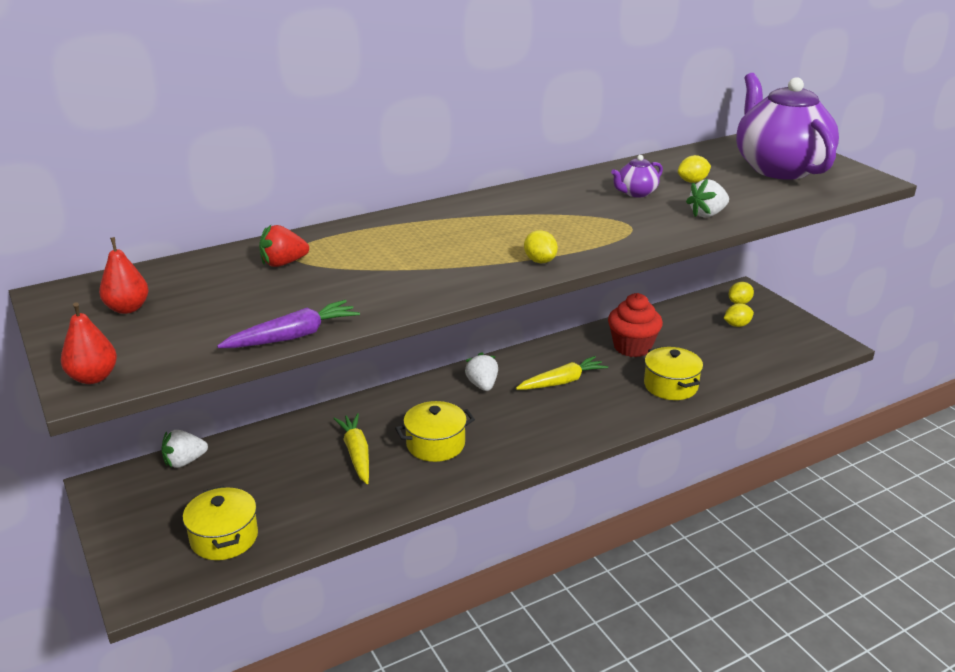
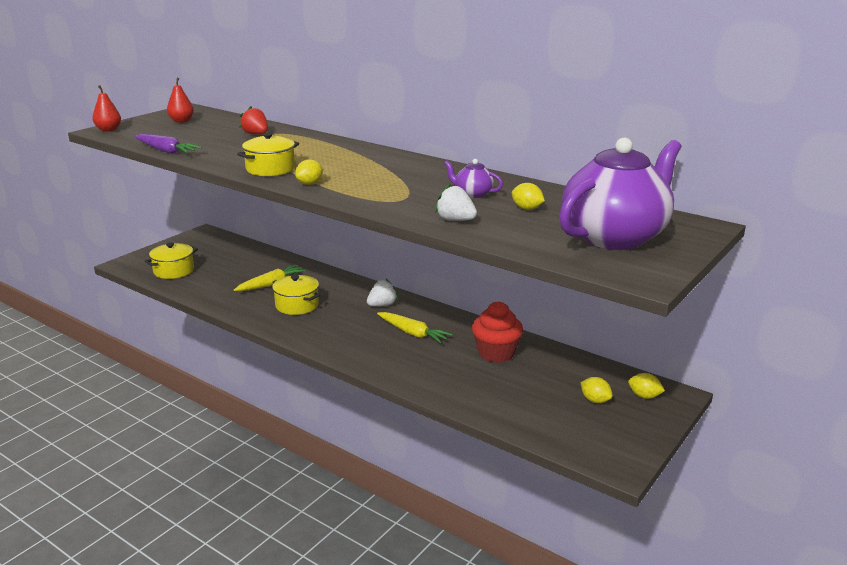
camera: 65 degrees right, 5 degrees down
(184, 462) = (235, 243): white strawberry -> none
(670, 386) = (448, 381): yellow pot -> yellow pot (270, 169)

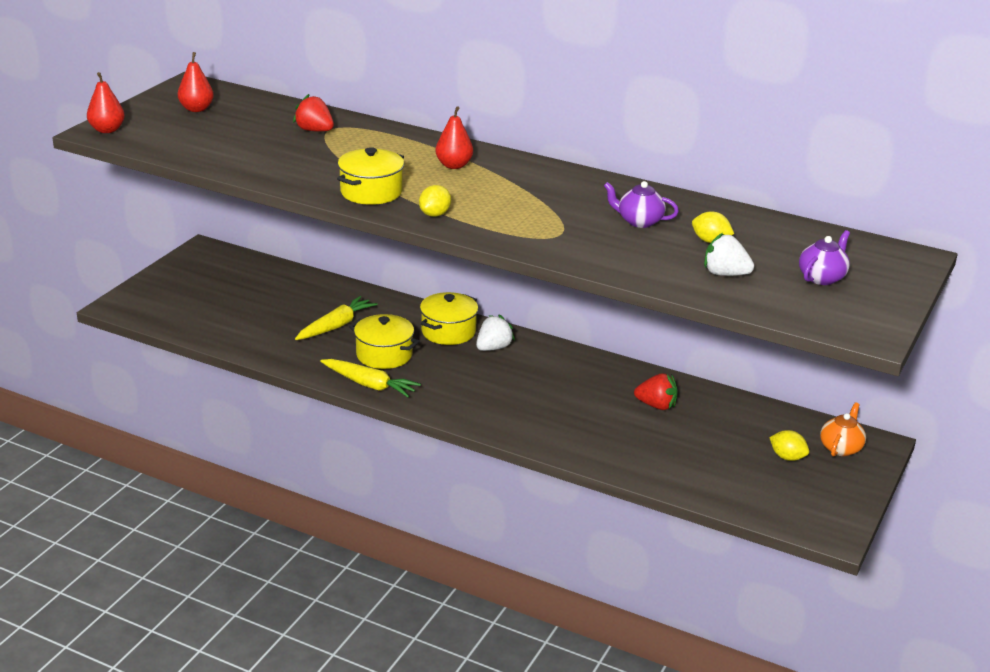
camera: 10 degrees left, 5 degrees up
(166, 151) = (214, 166): purple carrot -> none
(174, 271) = (193, 313): yellow pot -> yellow pot (448, 332)
(345, 156) = (454, 165): none -> red pear
(412, 333) = (546, 385): yellow carrot -> yellow carrot (369, 385)
(455, 220) = (636, 263): white strawberry -> white strawberry (725, 274)
(496, 353) = (656, 405): red cupcake -> red strawberry
(615, 237) = (822, 277): purple teapot -> purple teapot, size x0.41
(644, 396) = (841, 448): yellow lemon -> orange teapot

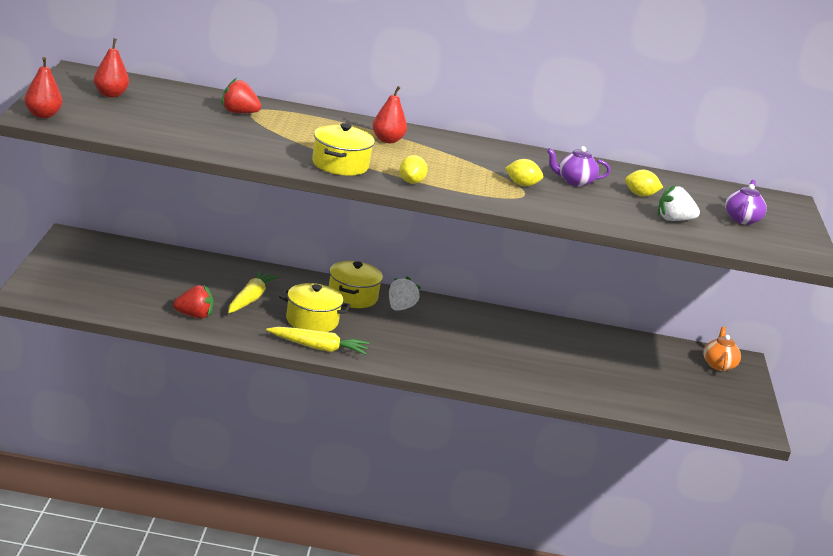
camera: 25 degrees left, 5 degrees down
(656, 405) = (563, 344): red strawberry -> red strawberry (194, 315)
(787, 457) = (686, 376): yellow lemon -> yellow lemon (522, 185)

